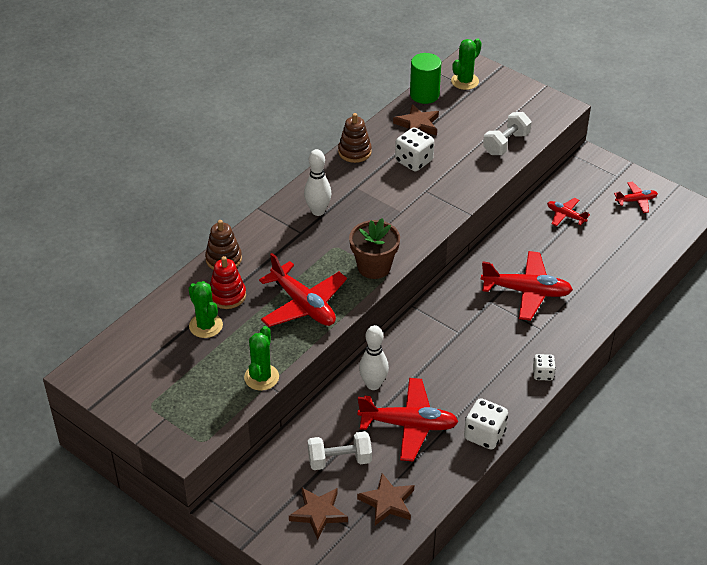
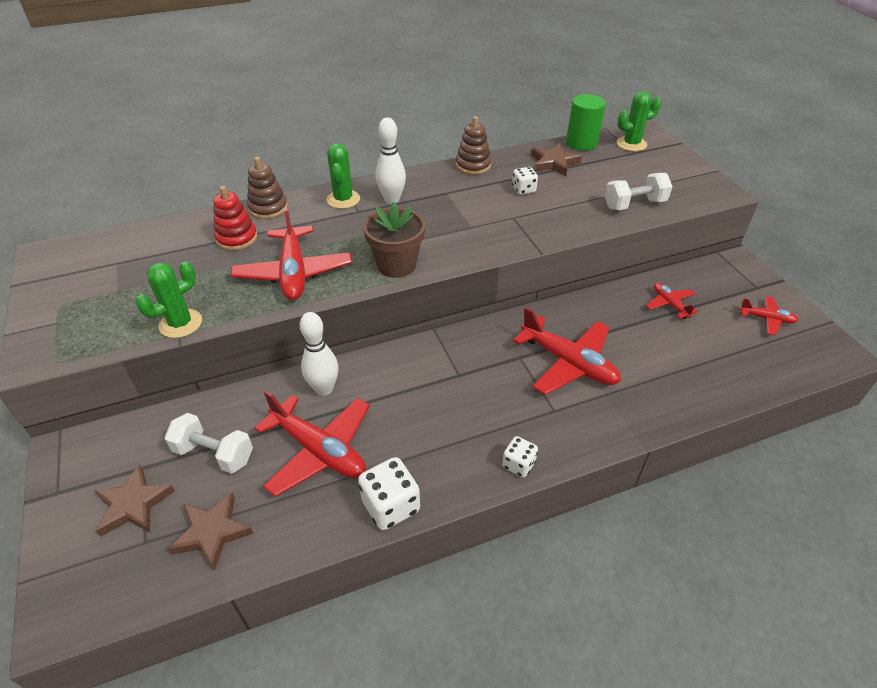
camera: 30 degrees right, 0 degrees up
(206, 326) = (189, 256): green cactus -> green cactus (343, 199)
(414, 161) = (523, 190): white dice -> white dice, size x0.61

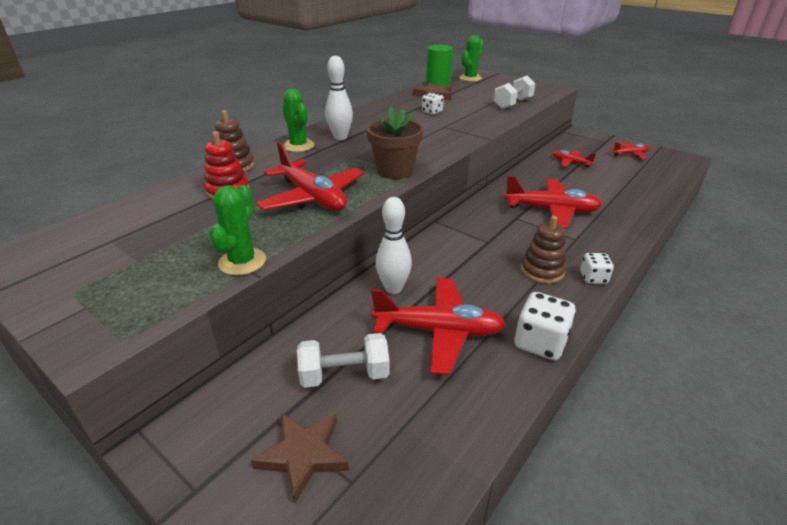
camera: 30 degrees left, 10 degrees down
(212, 532) = (413, 437): brown star -> none
(473, 165) = (378, 107): brown stacking toy -> brown stacking toy (542, 270)

